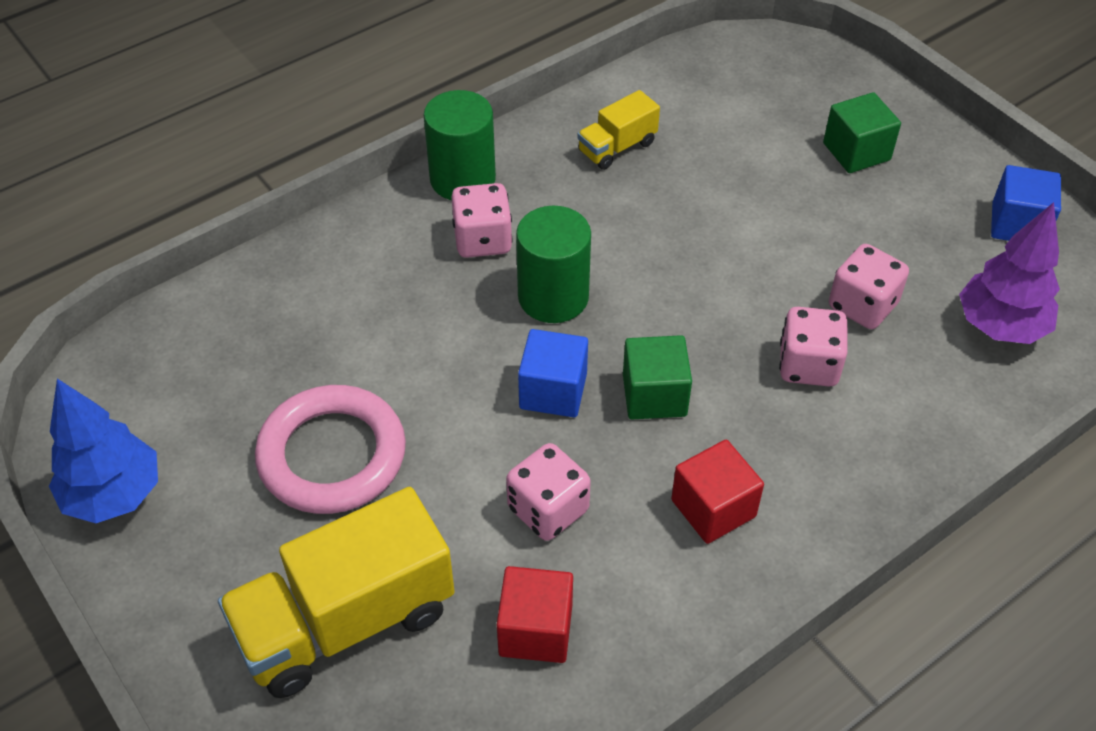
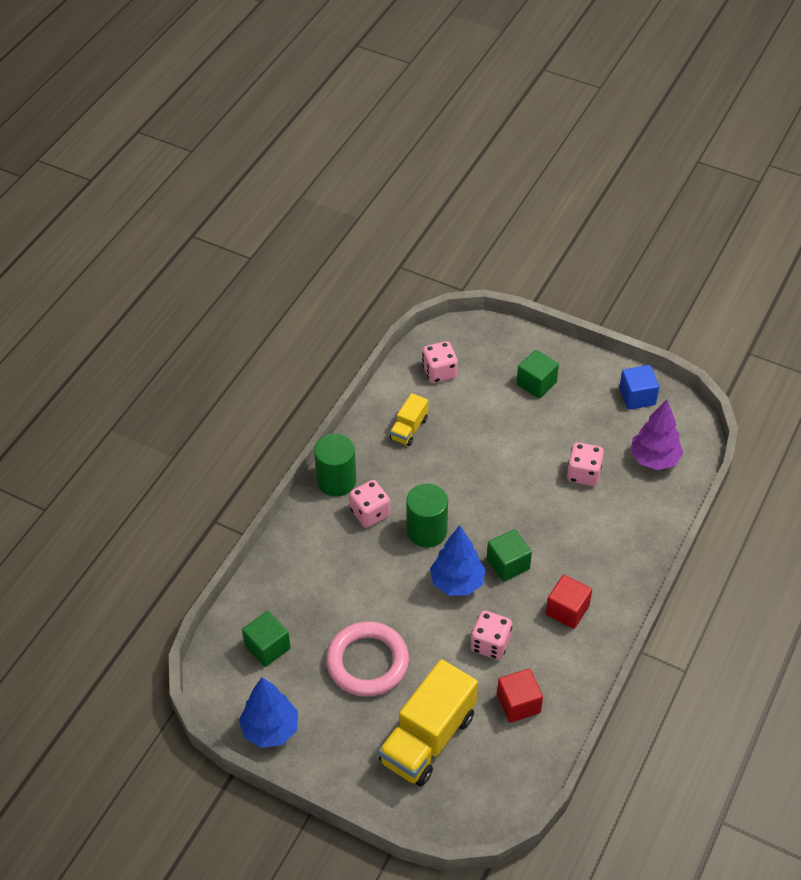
camera: 25 degrees left, 0 degrees up
(199, 370) = (267, 647): none -> green cube
(553, 391) = (457, 582): blue cube -> blue tree
(808, 365) = (573, 517): pink dice -> pink dice (439, 372)

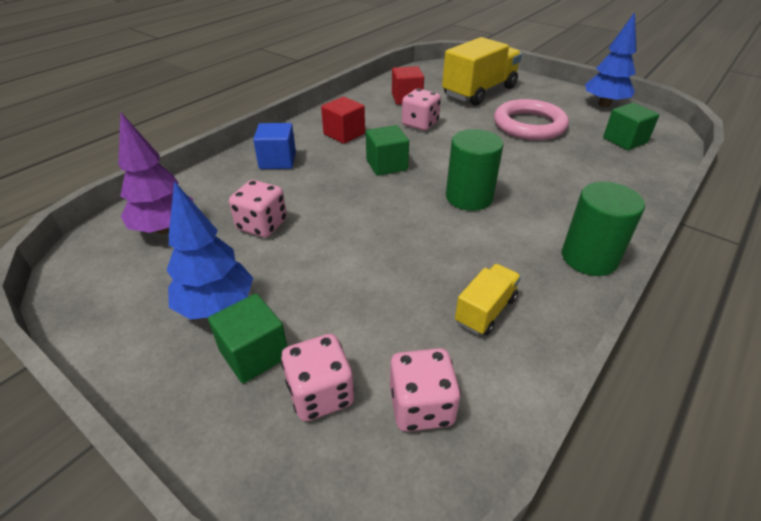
camera: 170 degrees left, 10 degrees down
(370, 513) = (538, 220): pink dice -> pink dice (320, 394)
(457, 582) = (442, 159): blue tree -> blue tree (217, 306)
(637, 396) = (114, 307): blue cube -> blue cube (277, 160)

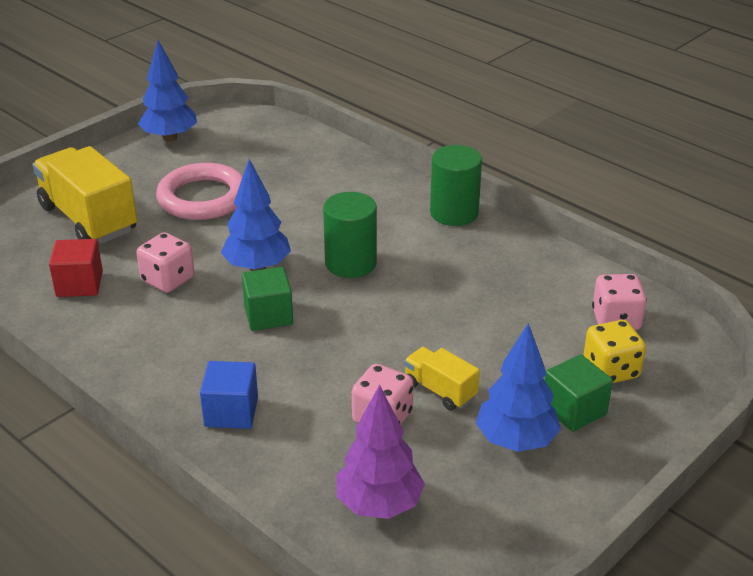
camera: 85 degrees left, 5 degrees down
(320, 394) = (611, 370): pink dice -> yellow dice
(344, 134) = (172, 349): red cube -> none
(447, 155) = (257, 267): none -> blue tree
(485, 311) = (518, 277): yellow truck -> yellow truck (440, 390)
(625, 140) = (260, 146): green cube -> none

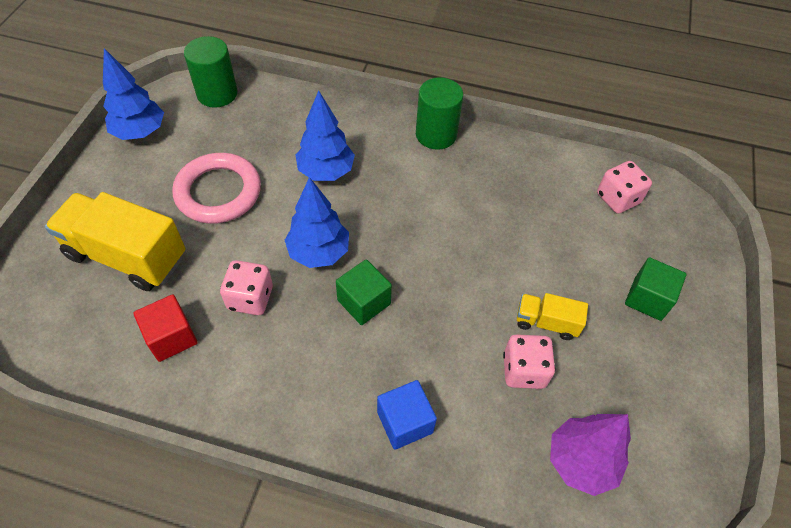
camera: 30 degrees left, 20 degrees up
(350, 263) = (392, 218): green cylinder -> green cylinder (217, 94)
(516, 441) = (630, 348): blue tree -> blue tree (326, 171)
(611, 370) = (646, 249): yellow dice -> none

